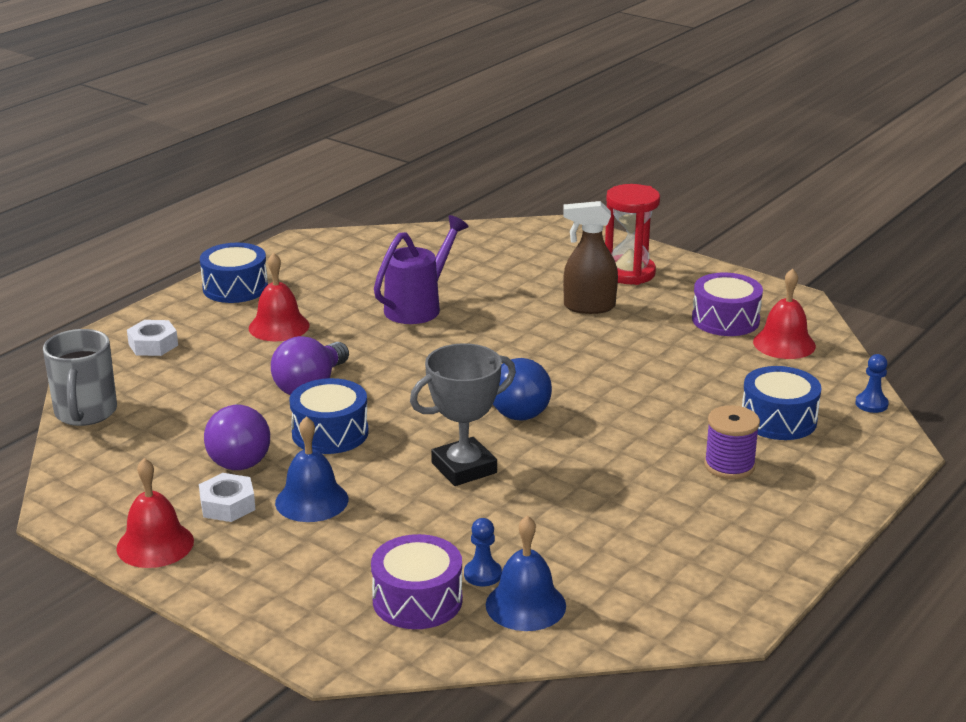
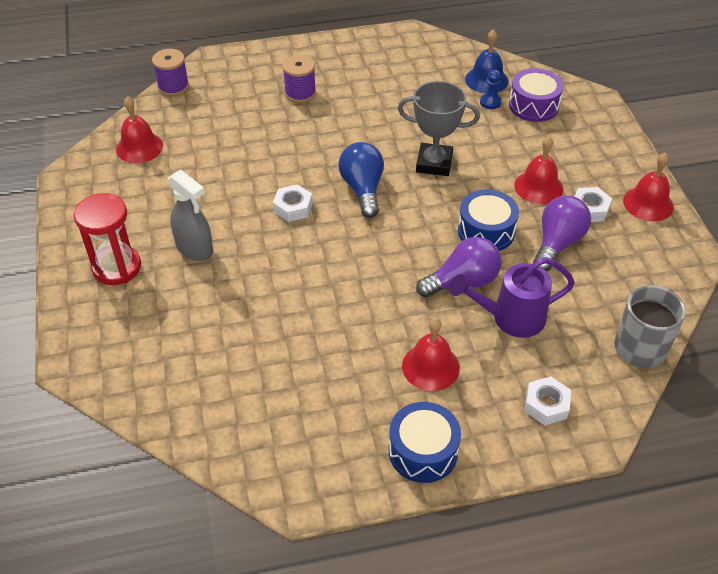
camera: 140 degrees left, 20 degrees up
(311, 500) = (538, 187): blue bell -> red bell
(418, 307) = (306, 324): purple watering can -> purple watering can (511, 318)
(553, 367) = (293, 207): none -> white nut
(588, 307) = (195, 249): brown spray bottle -> grey spray bottle
(725, 320) = (136, 185): purple drum -> none
(778, 419) = (233, 103): blue drum -> none
(871, 404) = (173, 87): blue pawn -> purple spool

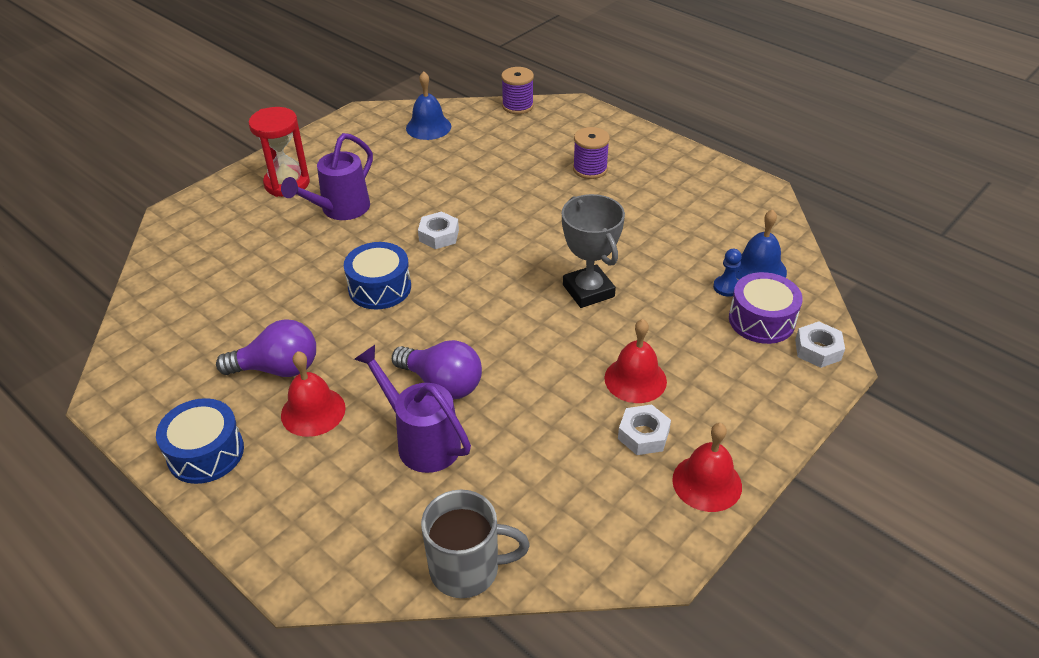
camera: 55 degrees right, 5 degrees down
(139, 147) = (428, 127): red bell -> blue bell
(195, 249) = (340, 209): grey spray bottle -> purple watering can
(363, 189) = (504, 263): blue light bulb -> none
(486, 231) = (528, 369): blue drum -> blue drum (379, 288)
(546, 405) = (323, 520): white nut -> white nut (818, 350)
(557, 243) = (563, 431): purple light bulb -> purple light bulb (278, 368)

